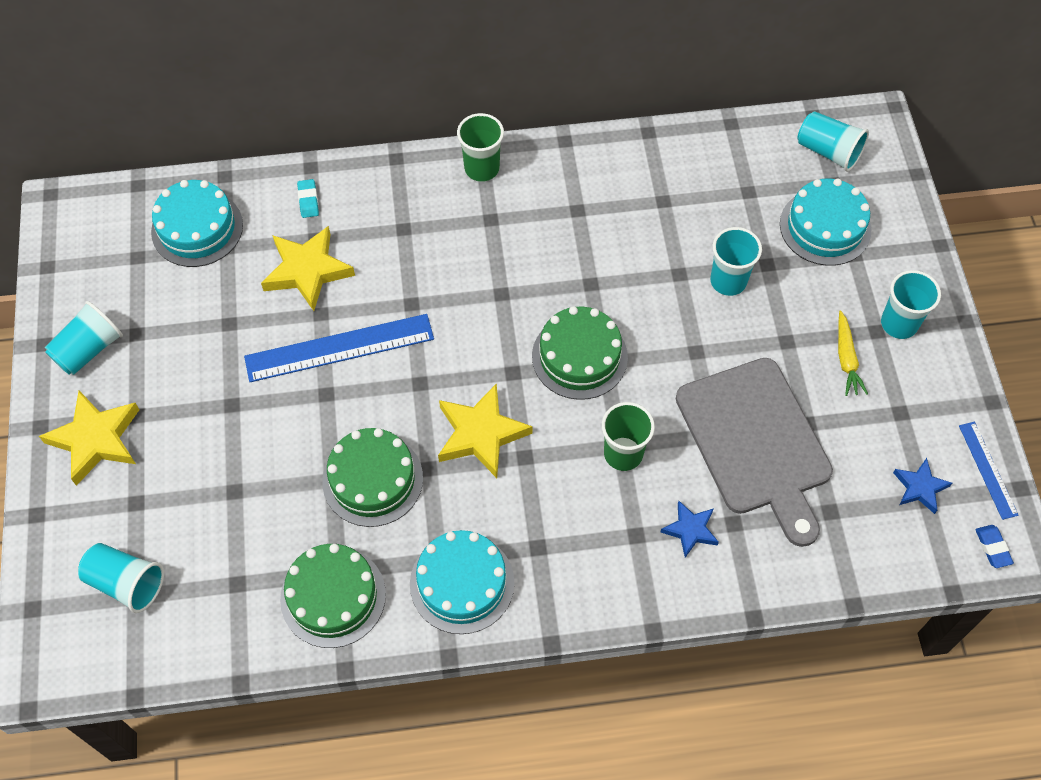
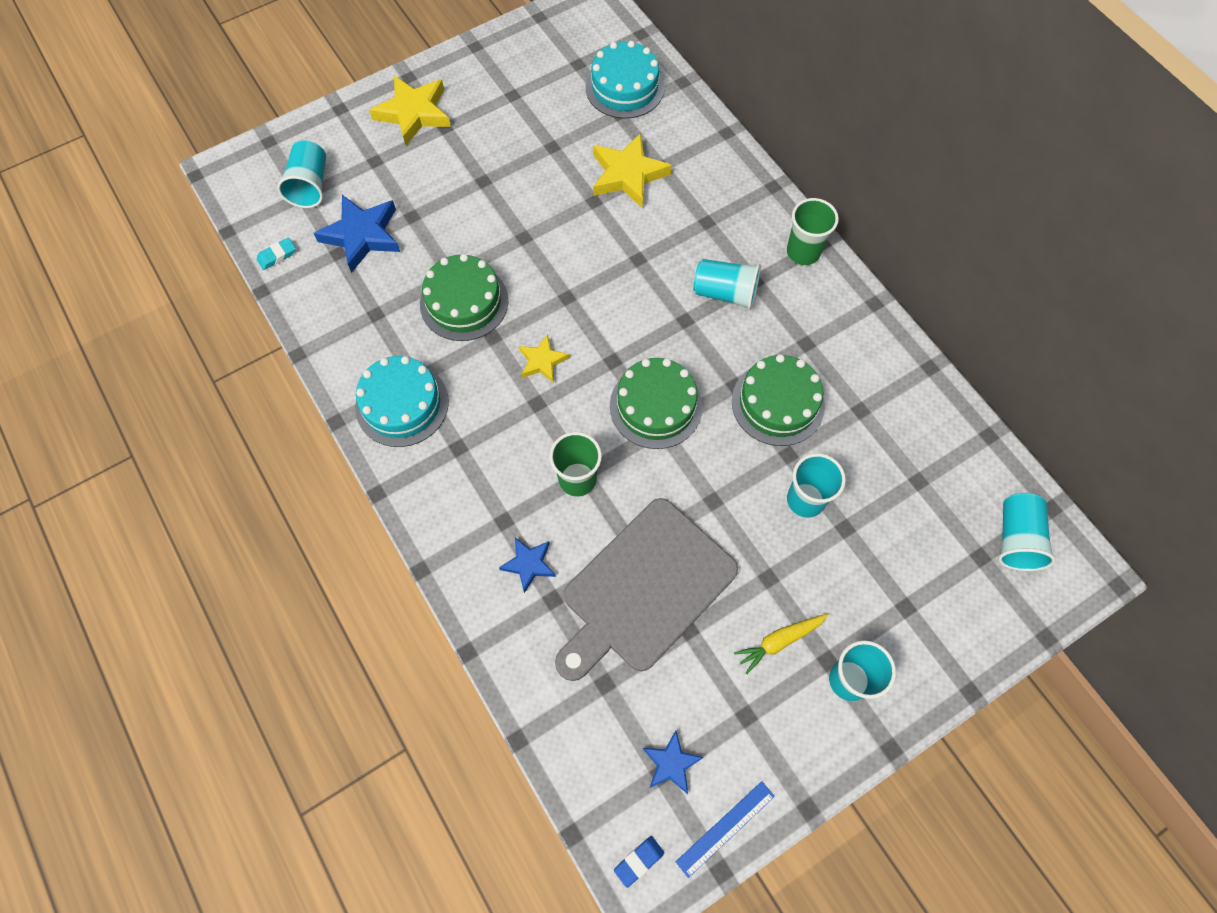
camera: 65 degrees right, 5 degrees up
(89, 350) = (484, 74): turquoise cup -> turquoise cup (725, 293)
(229, 550) = (362, 235): none -> blue star
(308, 200) = (694, 145): turquoise eraser -> turquoise eraser (277, 255)
(333, 596) = (353, 319): green cake -> green cake (778, 403)
(339, 348) = (569, 228): blue ruler -> none
(481, 434) = (542, 361): yellow star -> yellow star, size x0.57
(825, 227) = (921, 567): turquoise cake -> none

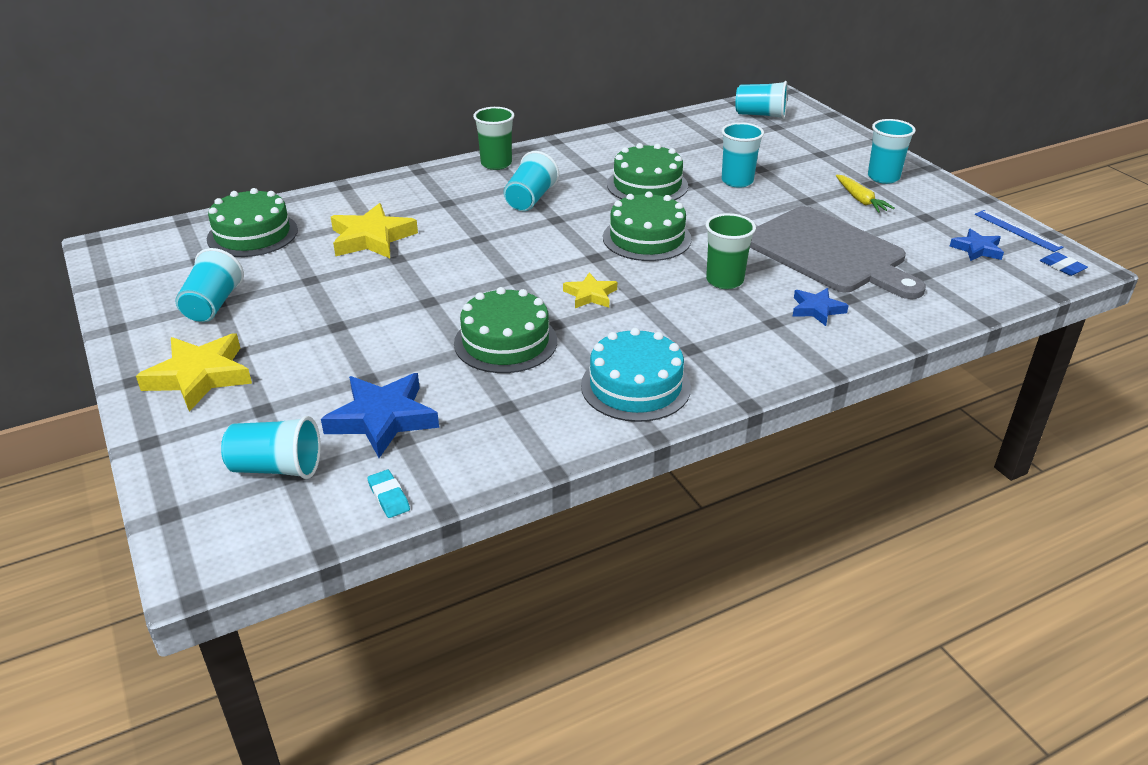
camera: 85 degrees left, 30 degrees down
(509, 93) = (213, 305): none -> turquoise cup
(624, 87) = (252, 234): turquoise cake -> green cake

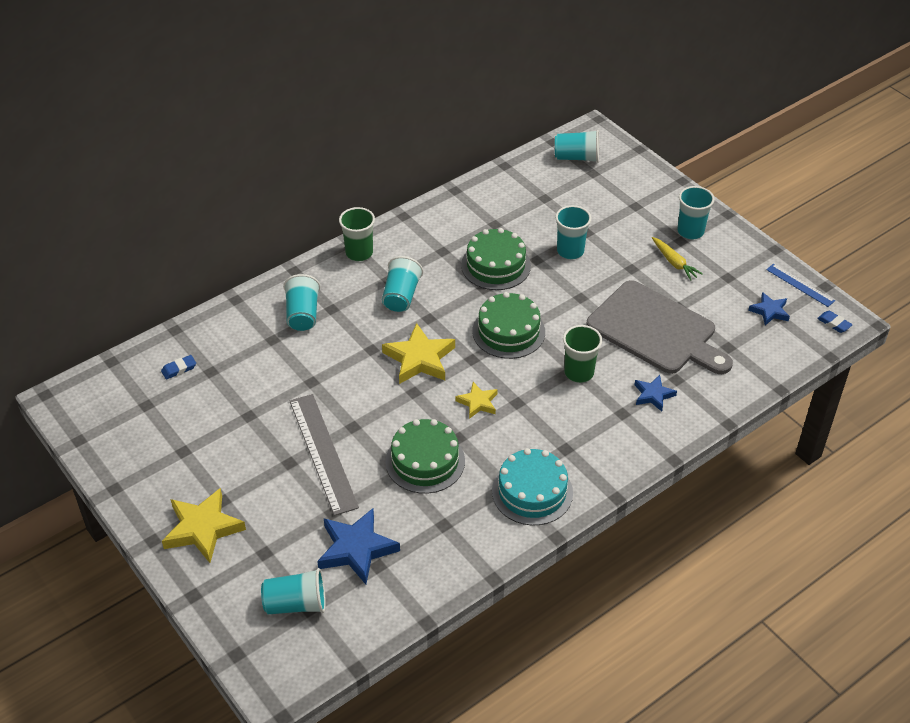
camera: 10 degrees left, 10 degrees up
(213, 305) = (180, 454): turquoise cup -> turquoise cup (303, 314)
(252, 234) = (179, 369): green cake -> blue eraser
(372, 238) = (282, 361): yellow star -> yellow star (419, 359)
(381, 321) = (322, 453): none -> grey ruler
(389, 497) = (384, 617): turquoise eraser -> none

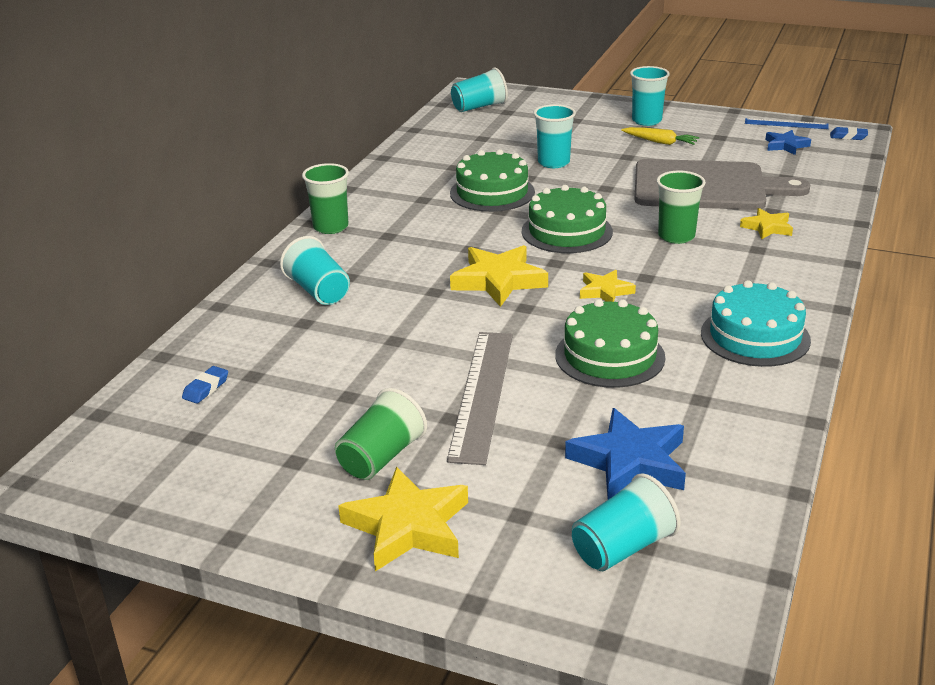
camera: 30 degrees left, 15 degrees down
(228, 472) = (381, 457): none -> green cup
(322, 453) = (481, 394): grey ruler -> grey ruler turned 60 degrees clockwise
(401, 296) = (418, 242): turquoise cup -> none
(653, 395) = (767, 227): blue star -> yellow star

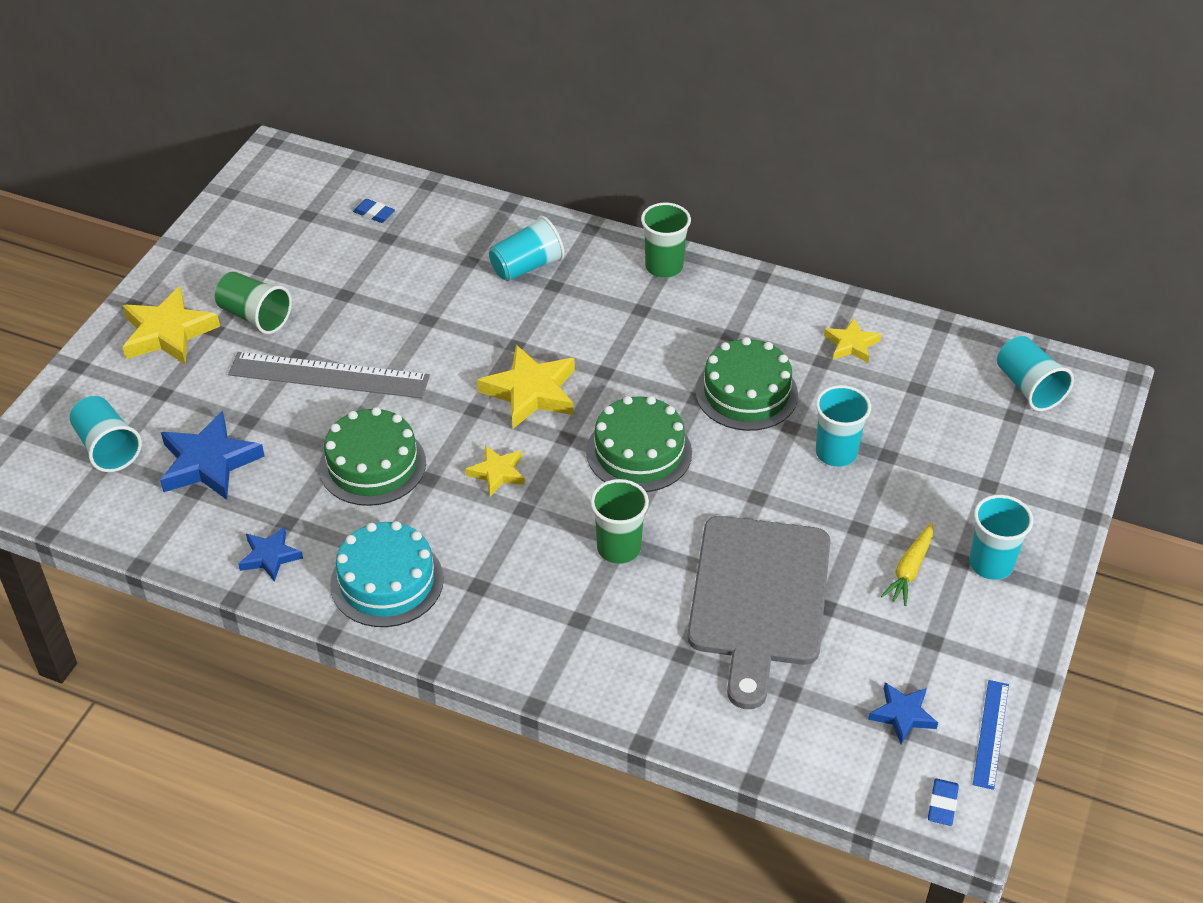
camera: 90 degrees right, 15 degrees up
(750, 405) = (270, 556): none -> blue star
(767, 227) = (635, 640): yellow star -> yellow star (851, 344)

